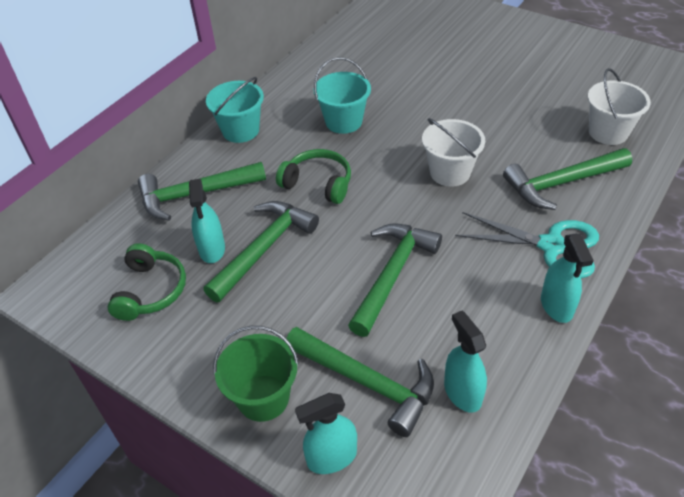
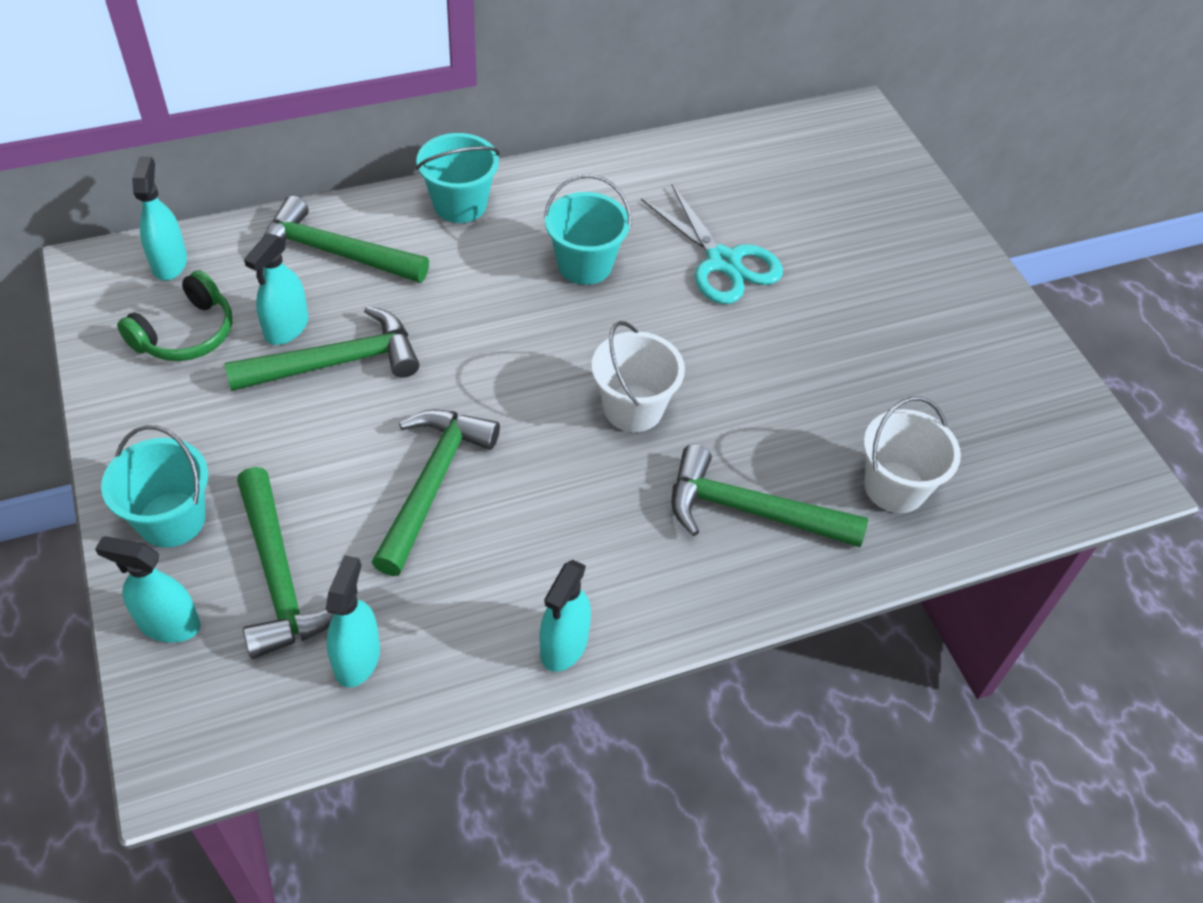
camera: 30 degrees right, 5 degrees up
(94, 259) = (169, 263): none -> turquoise spray bottle
(263, 398) = (171, 519): green bucket -> turquoise bucket
(318, 183) = (472, 324): green headphones -> none
(392, 274) = (432, 483): green hammer -> green hammer turned 45 degrees counterclockwise
(551, 246) = (643, 576): turquoise scissors -> turquoise scissors (723, 262)

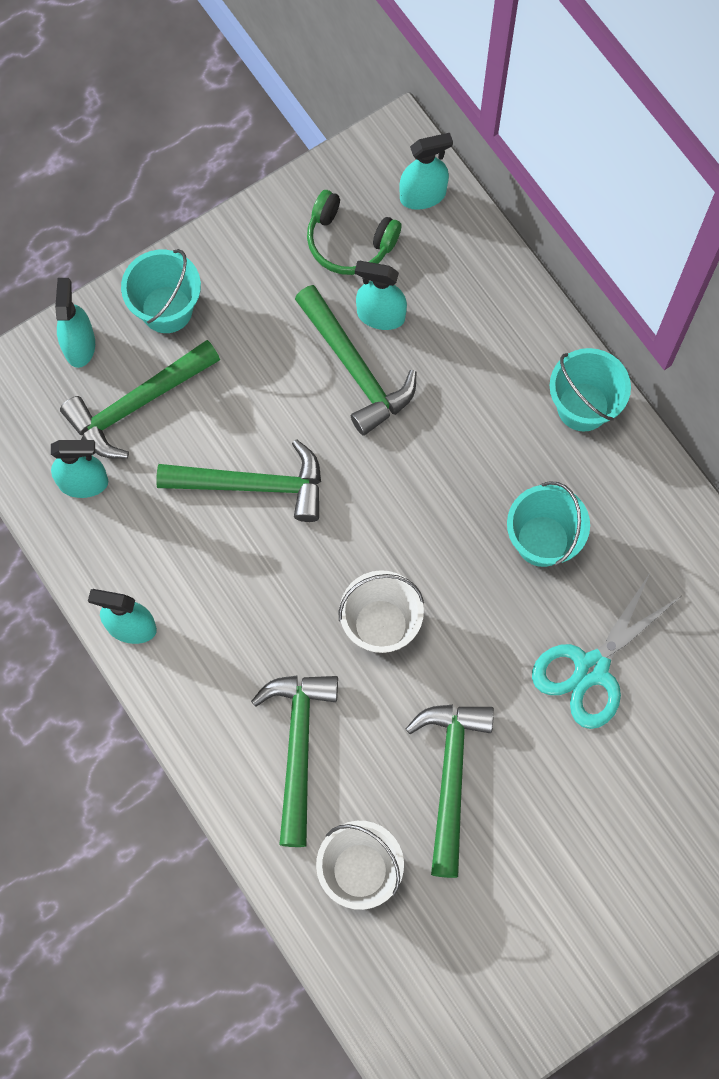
camera: 80 degrees right, 20 degrees up
(334, 253) = (481, 320): green hammer -> green hammer (450, 776)

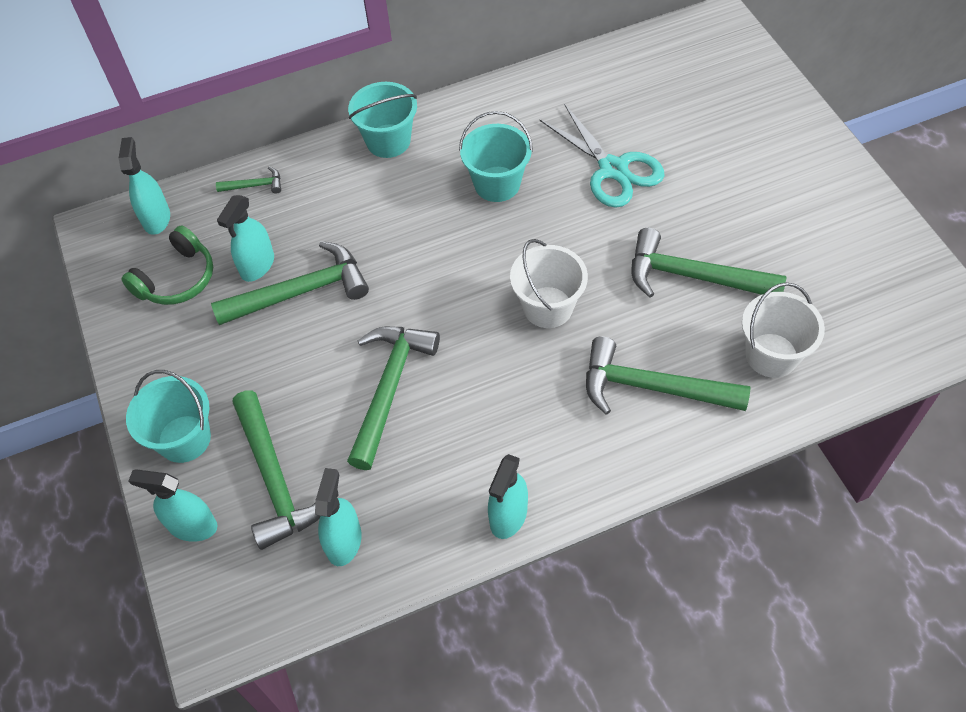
camera: 75 degrees left, 15 degrees down
(488, 281) = (255, 185): none -> green hammer

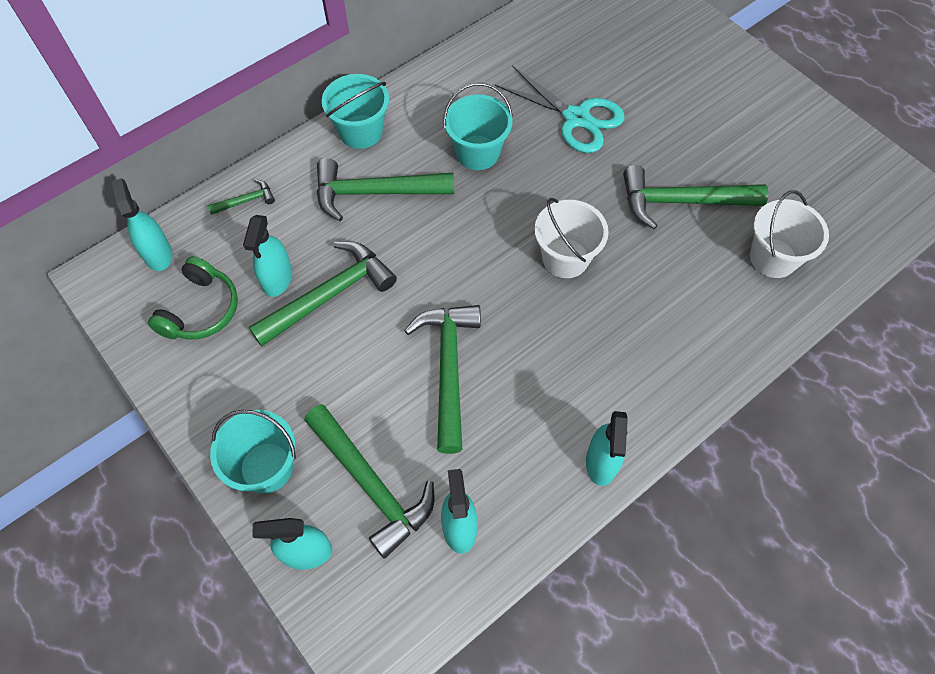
camera: 20 degrees left, 5 degrees up
(651, 387) = (683, 311): green hammer -> green hammer (374, 193)

